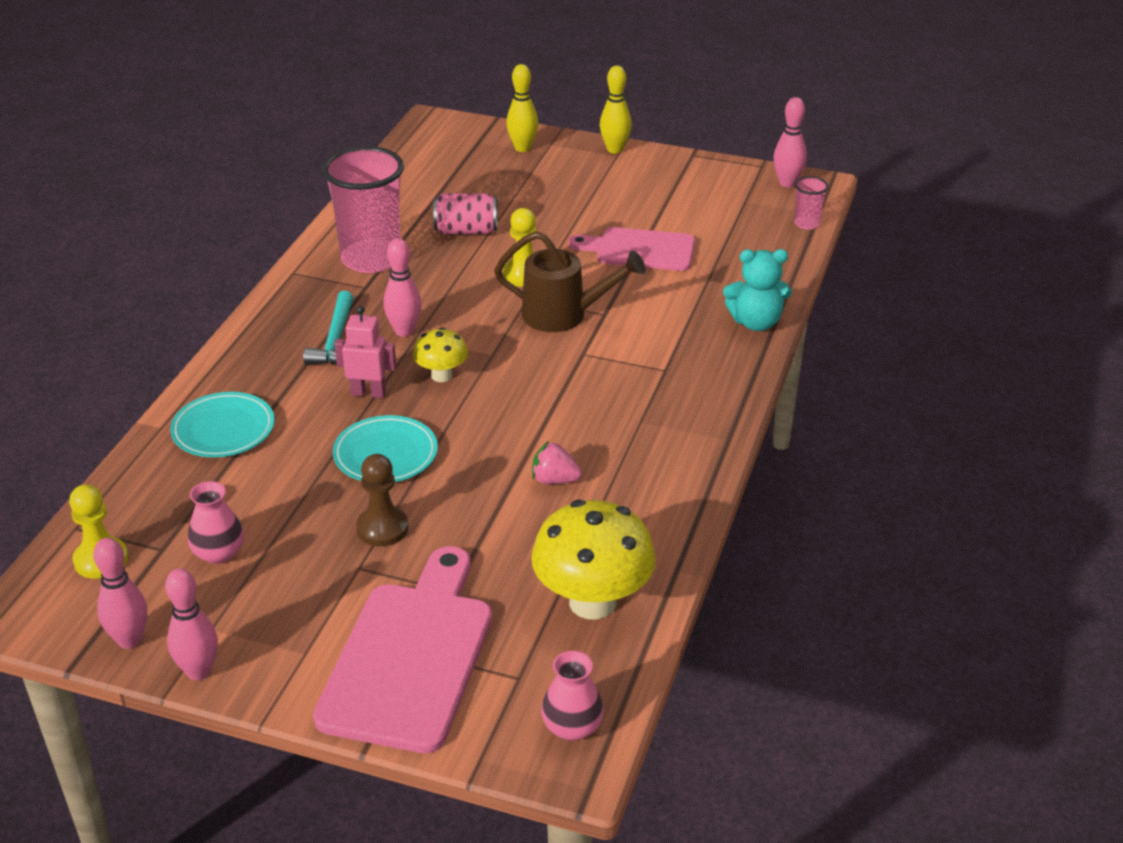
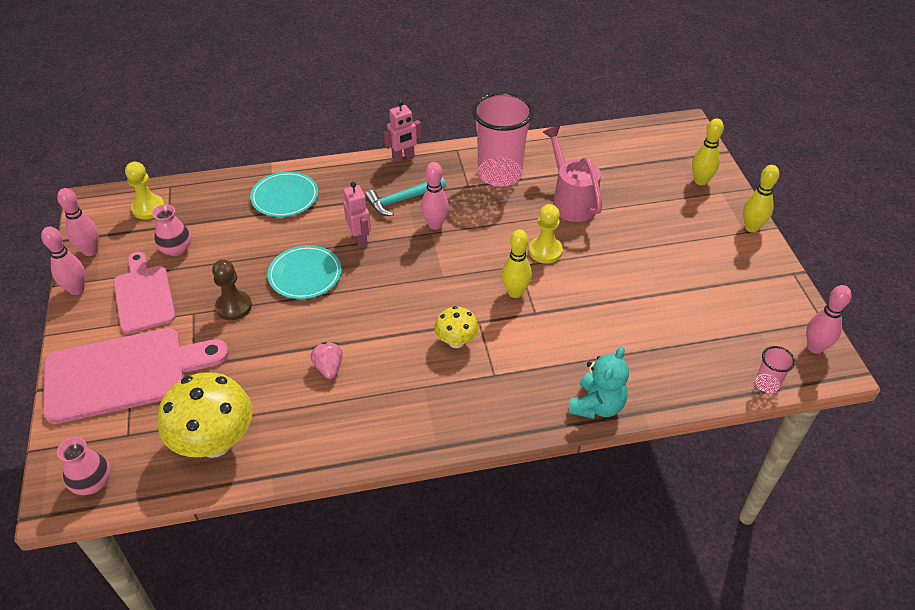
camera: 60 degrees right, 10 degrees up
(260, 314) = (403, 157): none -> pink robot
(441, 375) = (401, 263): yellow mushroom -> yellow mushroom (456, 341)
(466, 231) = (571, 201): pink can -> pink watering can
(564, 315) = (515, 292): brown watering can -> yellow bowling pin
(640, 250) = (632, 298): pink cutting board -> pink cutting board (144, 295)
(756, 322) = (597, 405): turquoise teddy bear -> turquoise teddy bear turned 120 degrees counterclockwise

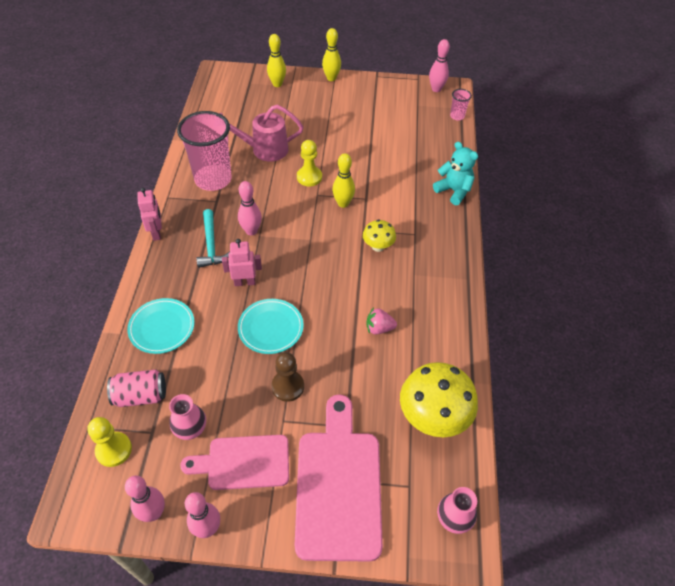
camera: 75 degrees left, 5 degrees up
(205, 207) = (141, 396): none -> pink can

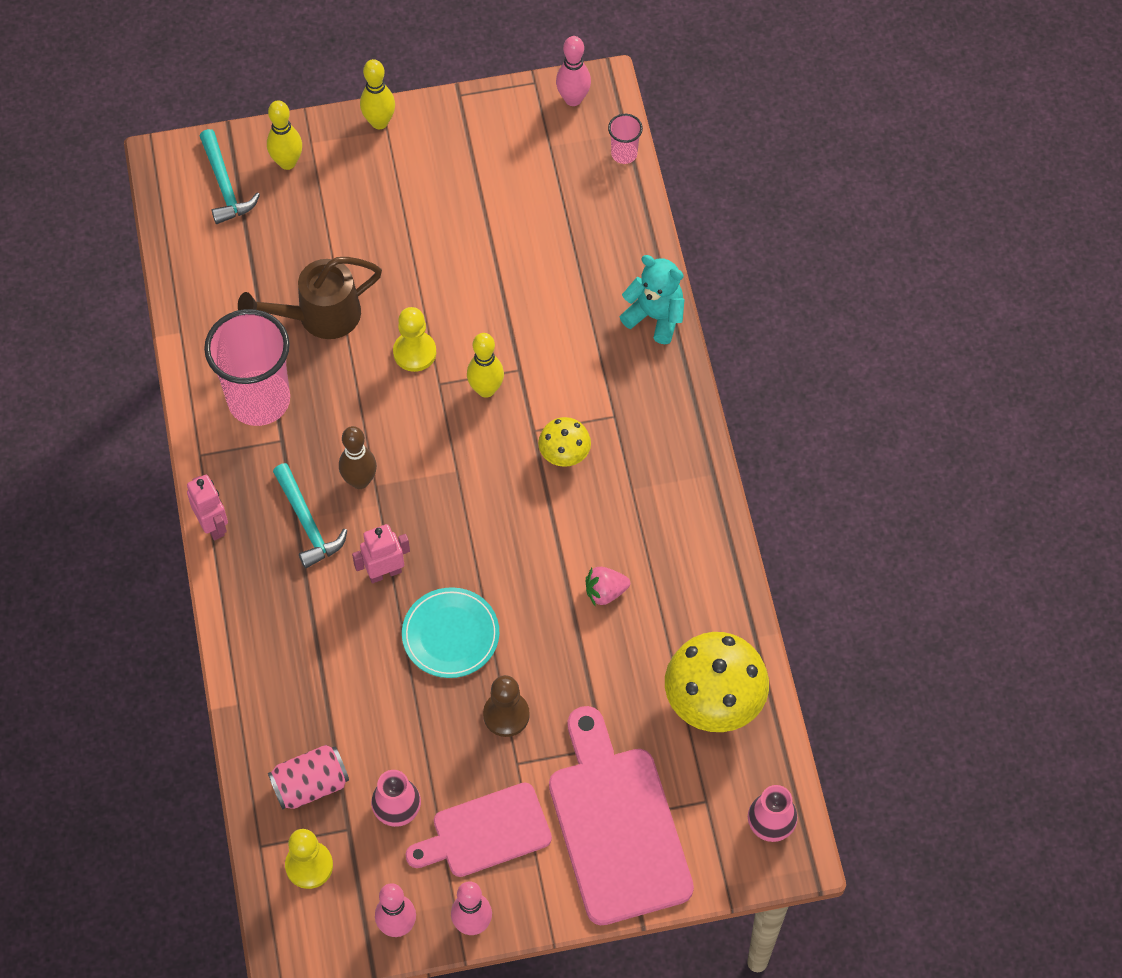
camera: 15 degrees left, 10 degrees up
(162, 327) = (293, 678): turquoise plate -> none
(241, 86) = (225, 185): none -> turquoise hammer
(251, 231) = (360, 481): pink bowling pin -> brown bowling pin
(264, 149) = (319, 316): pink watering can -> brown watering can

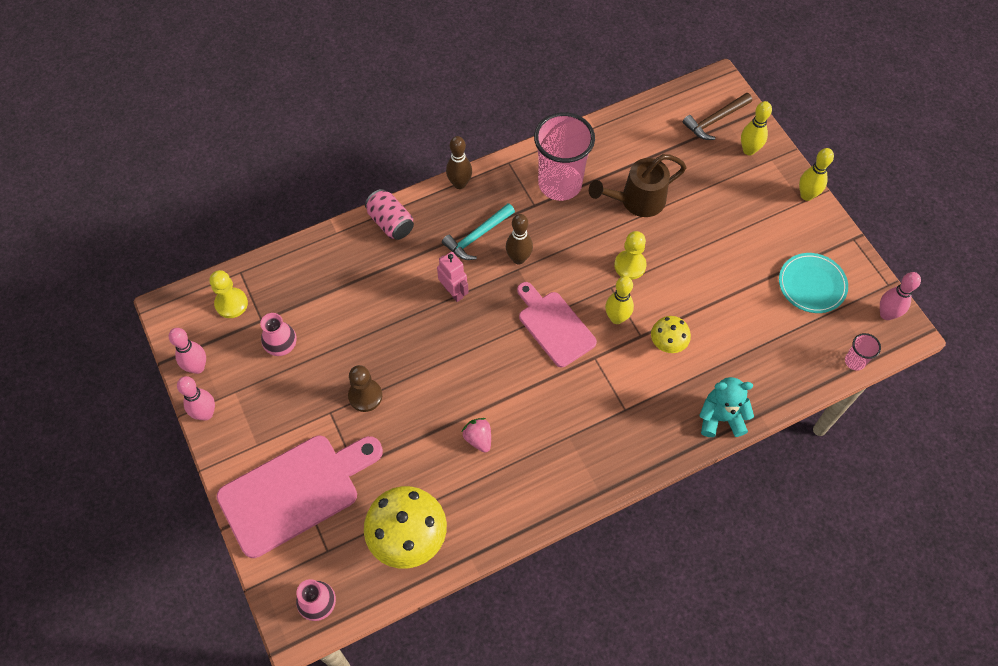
camera: 75 degrees right, 0 degrees up
(213, 525) = (459, 184): pink robot -> brown bowling pin
(225, 185) = (715, 120): turquoise hammer -> brown hammer
(310, 785) = (288, 289): pink can -> pink can (391, 223)
(319, 316) = (636, 201): brown watering can -> brown watering can turned 75 degrees counterclockwise
(450, 635) = (417, 345): turquoise plate -> turquoise plate (812, 285)
(485, 832) = (274, 405): pink cutting board -> pink cutting board (554, 326)
(564, 455) = (581, 383): yellow mushroom -> yellow mushroom (667, 343)
(655, 316) = (721, 418): turquoise teddy bear -> turquoise teddy bear turned 105 degrees counterclockwise

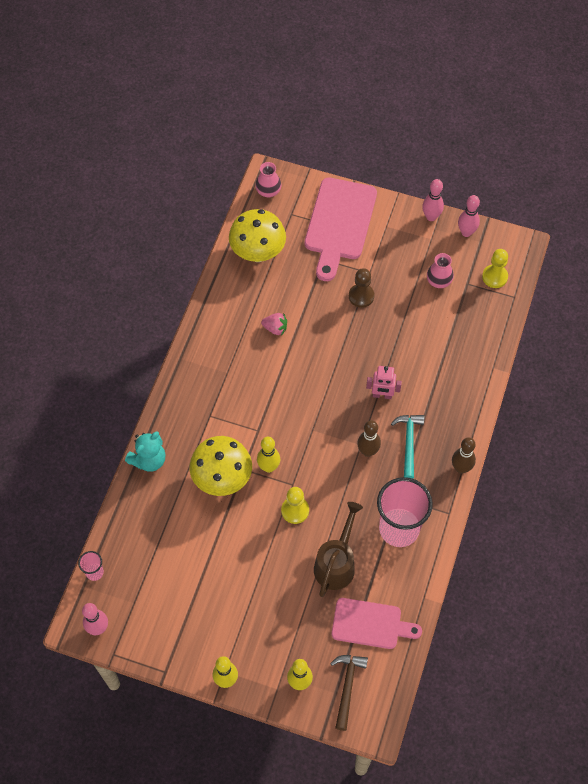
camera: 135 degrees right, 0 degrees up
(391, 223) = (470, 403): pink can -> none
(554, 326) = (301, 428): pink cutting board -> pink cutting board (370, 624)
(667, 343) = (222, 478): yellow mushroom -> yellow mushroom, size x1.88
(812, 285) = (165, 606): turquoise plate -> none

